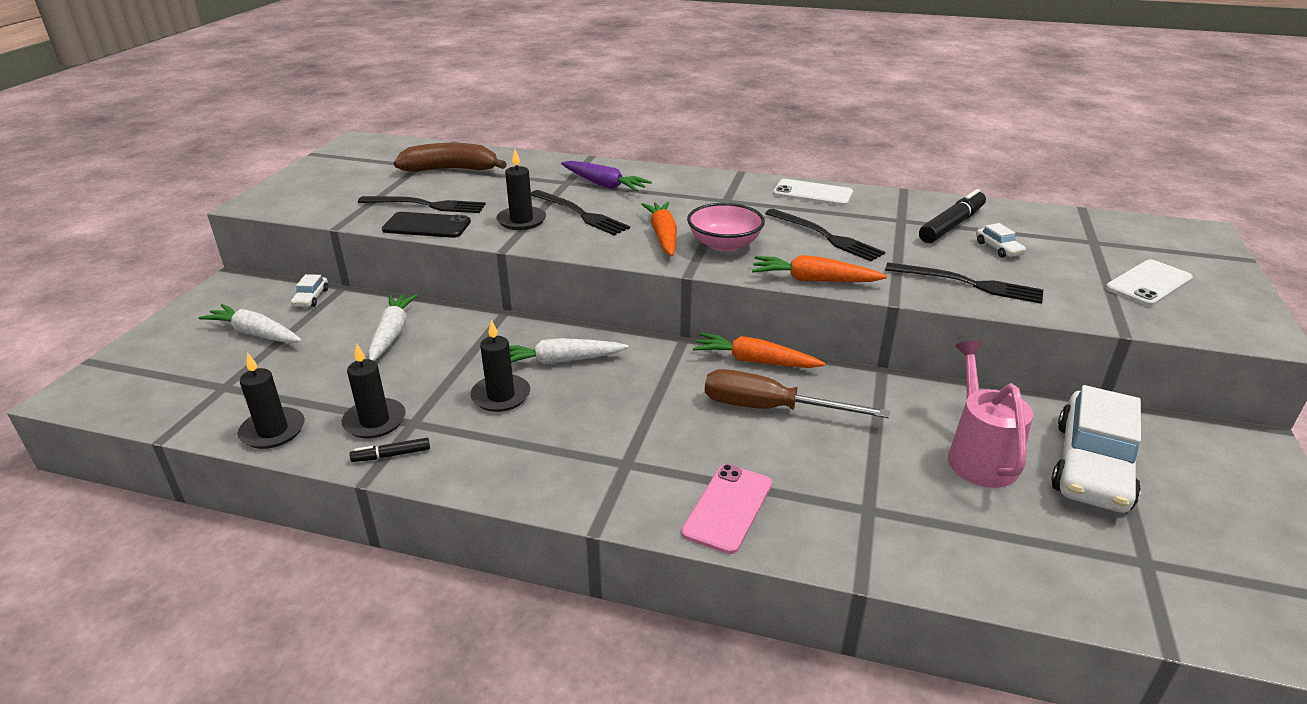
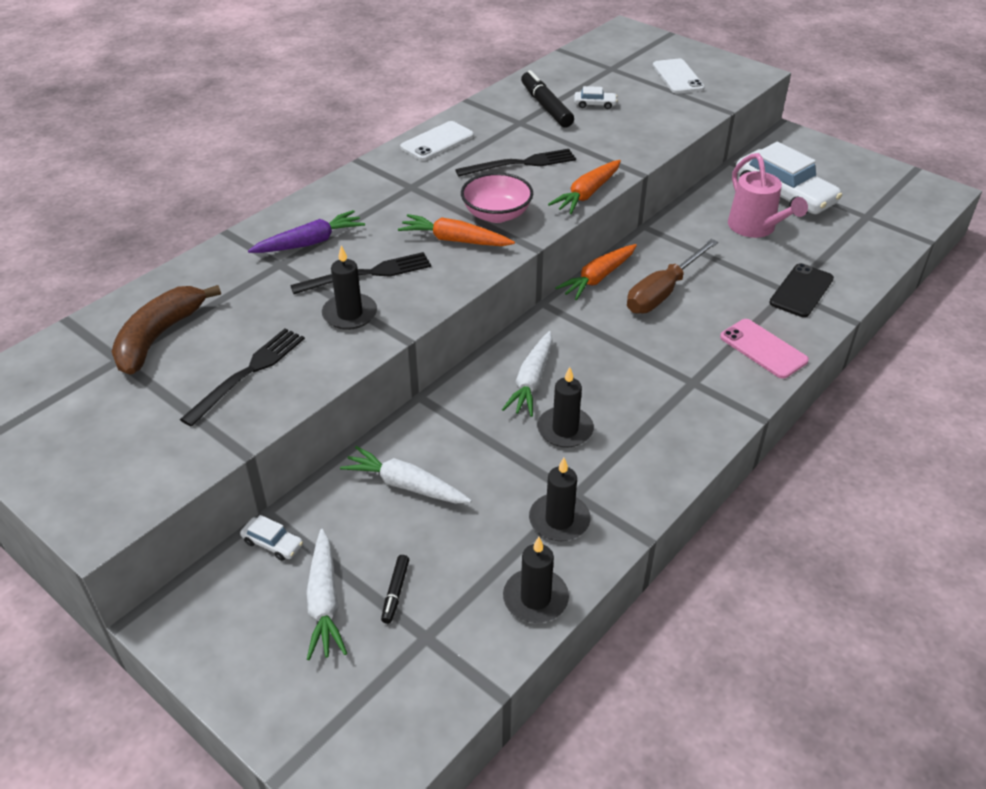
camera: 65 degrees left, 10 degrees up
(255, 334) = (324, 602): white carrot -> white carrot turned 60 degrees counterclockwise
(392, 455) = (617, 515): black marker -> black marker (395, 592)
(427, 226) = (305, 382): black phone -> black phone (801, 291)
(968, 284) = (636, 136): black fork -> none
(978, 455) = (756, 228): pink watering can -> pink watering can turned 135 degrees counterclockwise

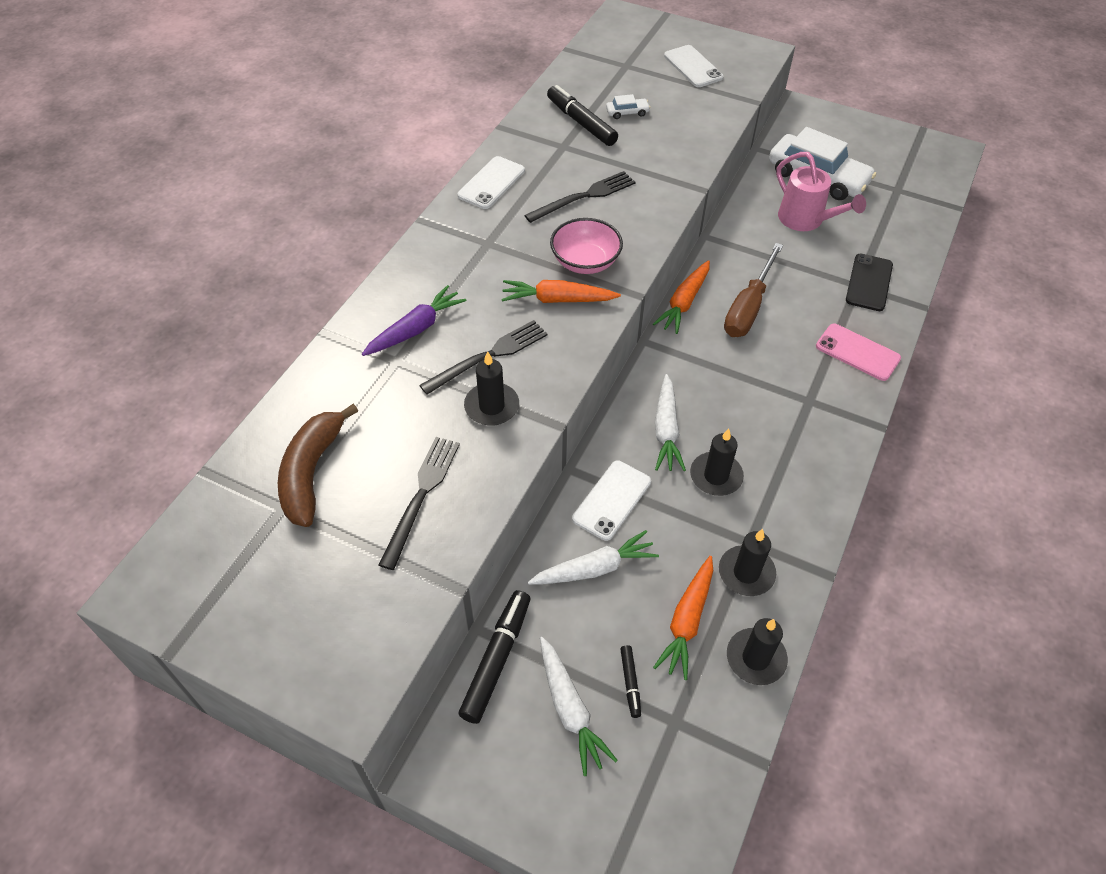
camera: 15 degrees left, 10 degrees up
(273, 543) = (496, 660): white car -> black marker
(405, 485) = (594, 568): white carrot -> white carrot turned 150 degrees clockwise
(449, 430) = (612, 500): none -> white phone
(587, 194) = (661, 222): orange carrot -> orange carrot (687, 621)

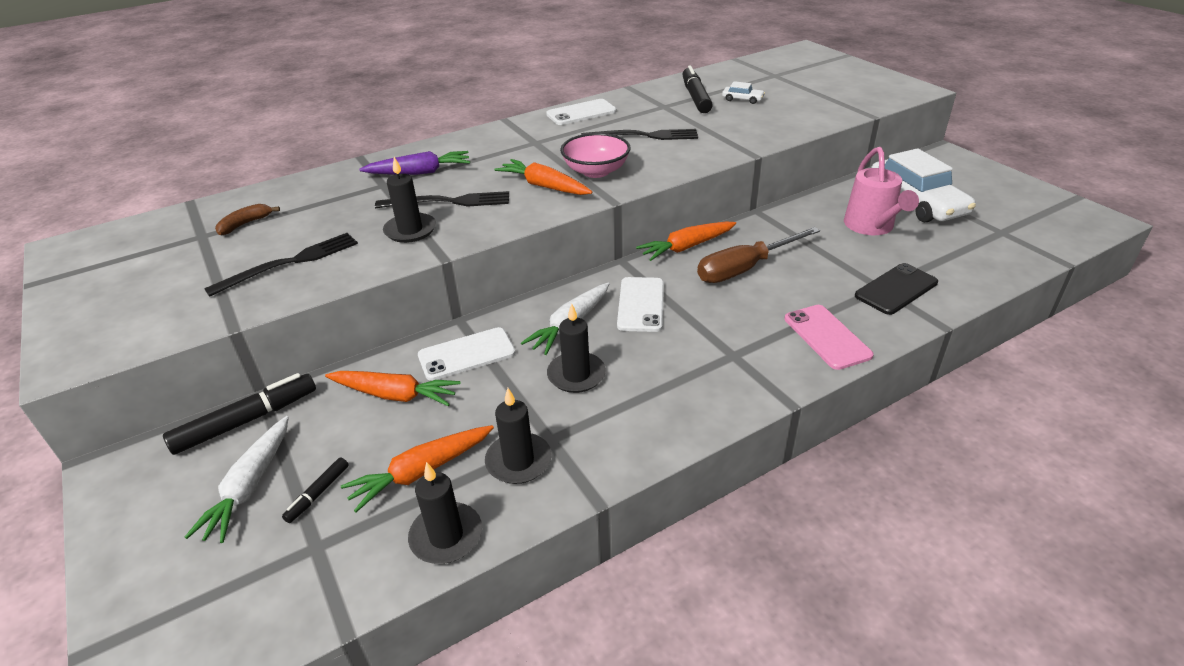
camera: 35 degrees right, 15 degrees down
(311, 472) = (245, 224): brown banana -> brown banana, size x0.50
(594, 568) = (395, 395): white carrot -> orange carrot
(693, 67) = (836, 86): white phone -> white phone (641, 304)

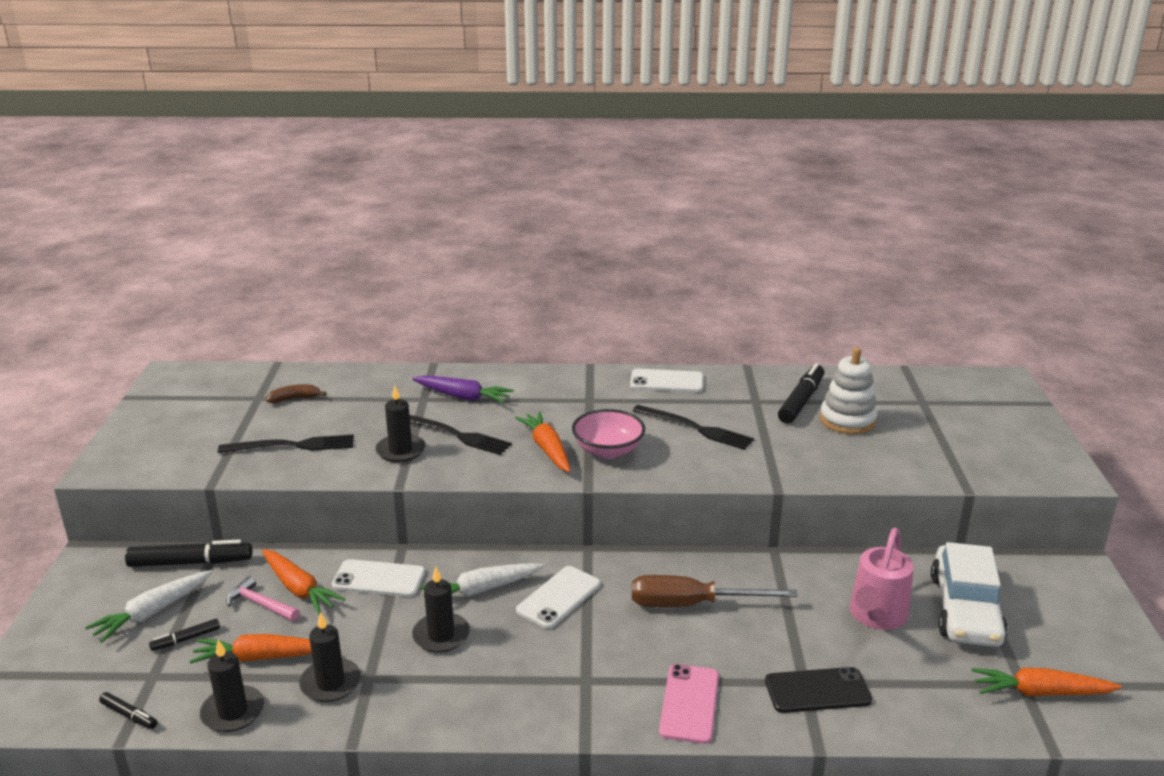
camera: 30 degrees right, 10 degrees down
(328, 600) = (129, 715): none -> black marker
(368, 425) = (260, 604): none -> pink hammer
(686, 247) = (661, 560): orange carrot -> orange carrot (1040, 692)
(742, 99) = (847, 420): white car -> white stacking toy

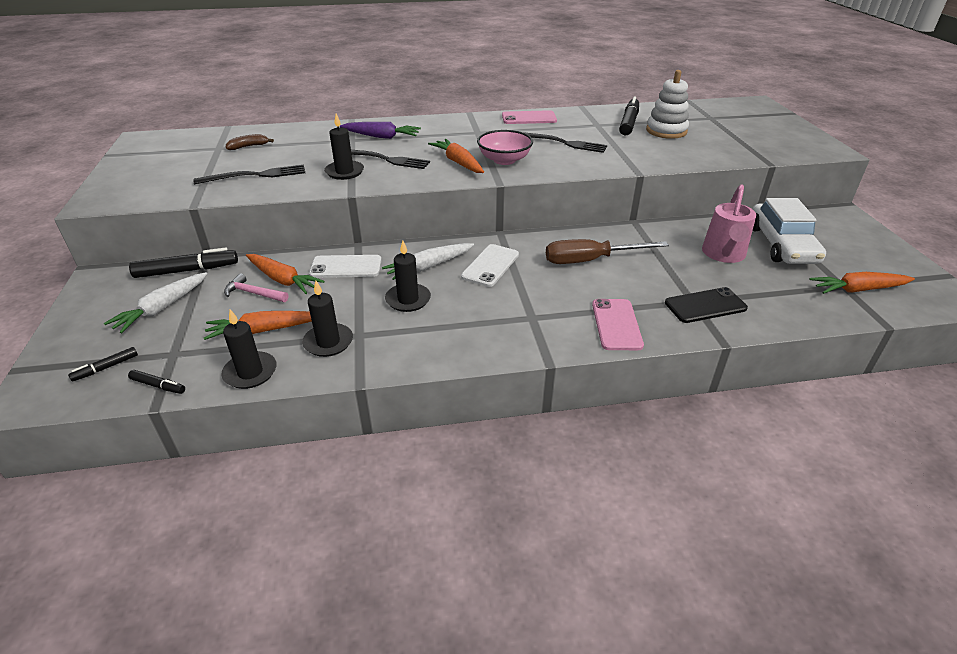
camera: 10 degrees left, 10 degrees up
(186, 639) = (196, 324): black marker -> black marker (106, 368)
(666, 381) = (529, 118): white phone -> pink phone

